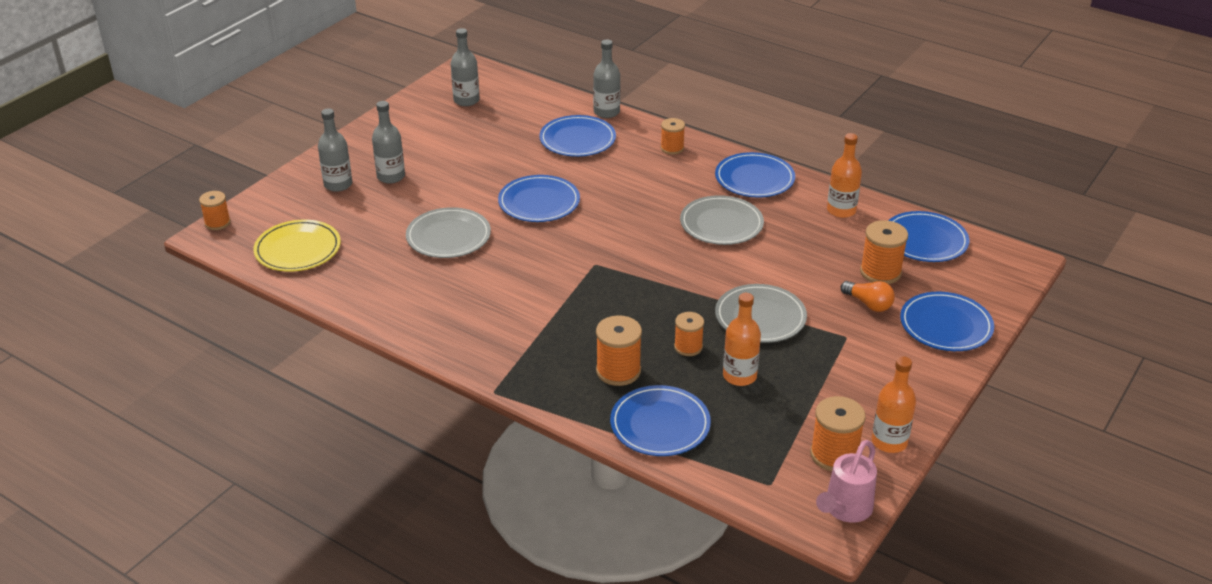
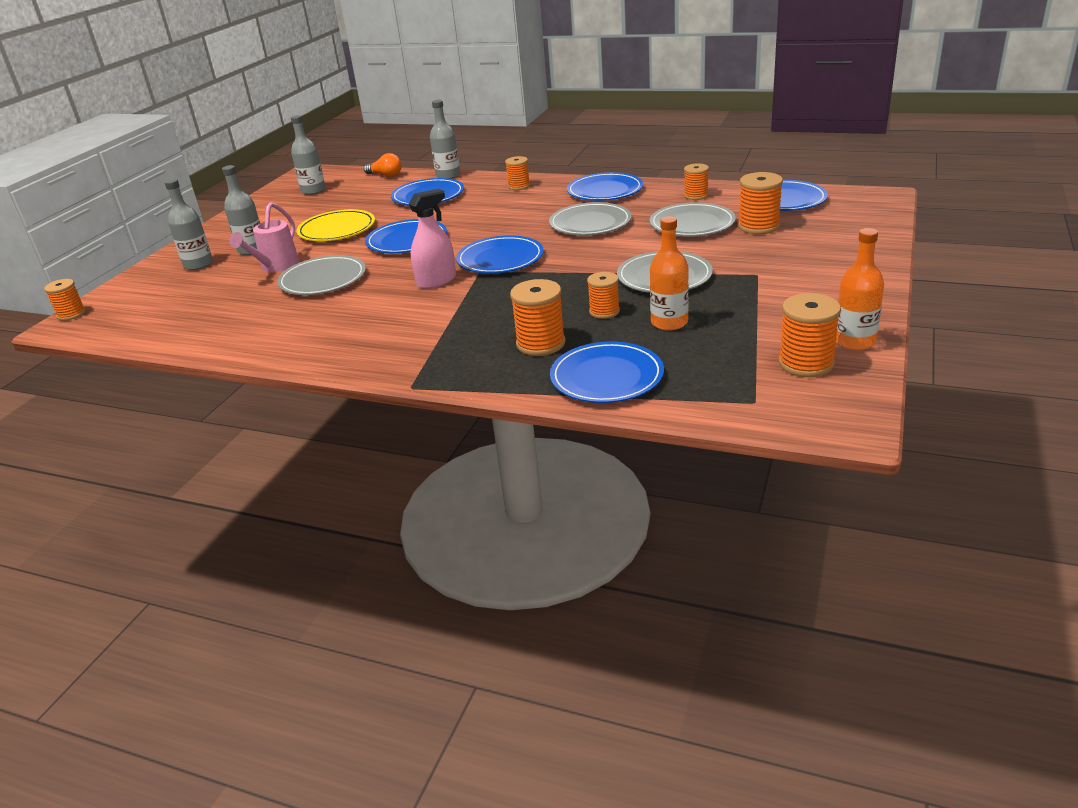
camera: 10 degrees left, 5 degrees down
(298, 249) = (163, 317): yellow plate -> yellow plate (337, 229)
(551, 266) = (436, 281): none -> pink spray bottle
(818, 251) = (692, 224): none -> grey plate
(841, 210) = (696, 195): orange bottle -> orange spool
(845, 509) = (849, 406): pink watering can -> pink watering can (276, 267)
(868, 304) = (762, 248): orange light bulb -> orange light bulb (385, 175)
(946, 325) = (845, 249): blue plate -> blue plate (500, 259)

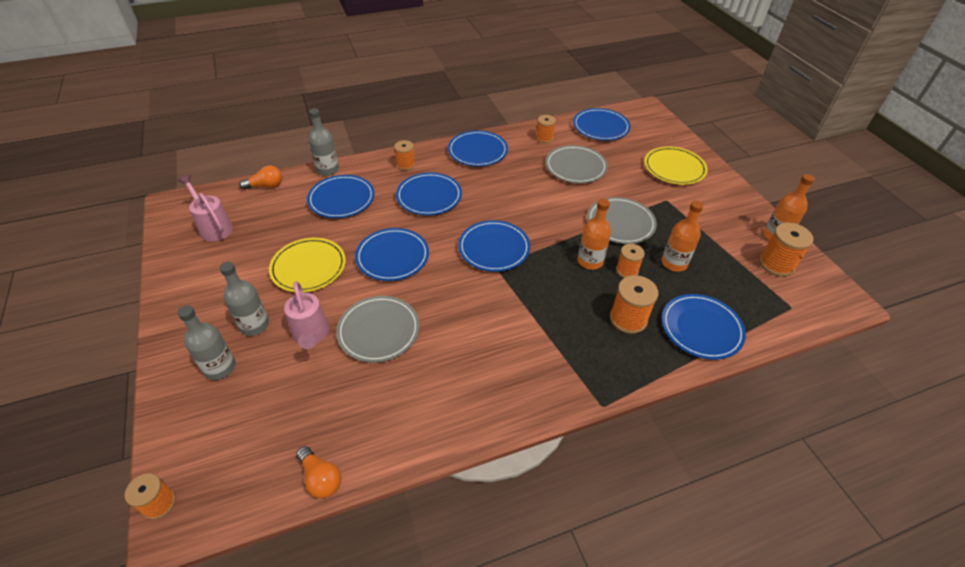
camera: 45 degrees left, 15 degrees up
(160, 340) = (321, 478): none -> orange light bulb
(313, 191) = (214, 227): grey bottle -> pink watering can
(436, 281) = (477, 291): pink spray bottle -> none
(503, 211) = (429, 196): none -> blue plate
(577, 294) = (590, 261): none -> orange bottle
(590, 223) = (510, 188): grey plate -> none
(758, 226) = (616, 156): orange spool -> none
(820, 252) = (674, 168): none -> yellow plate

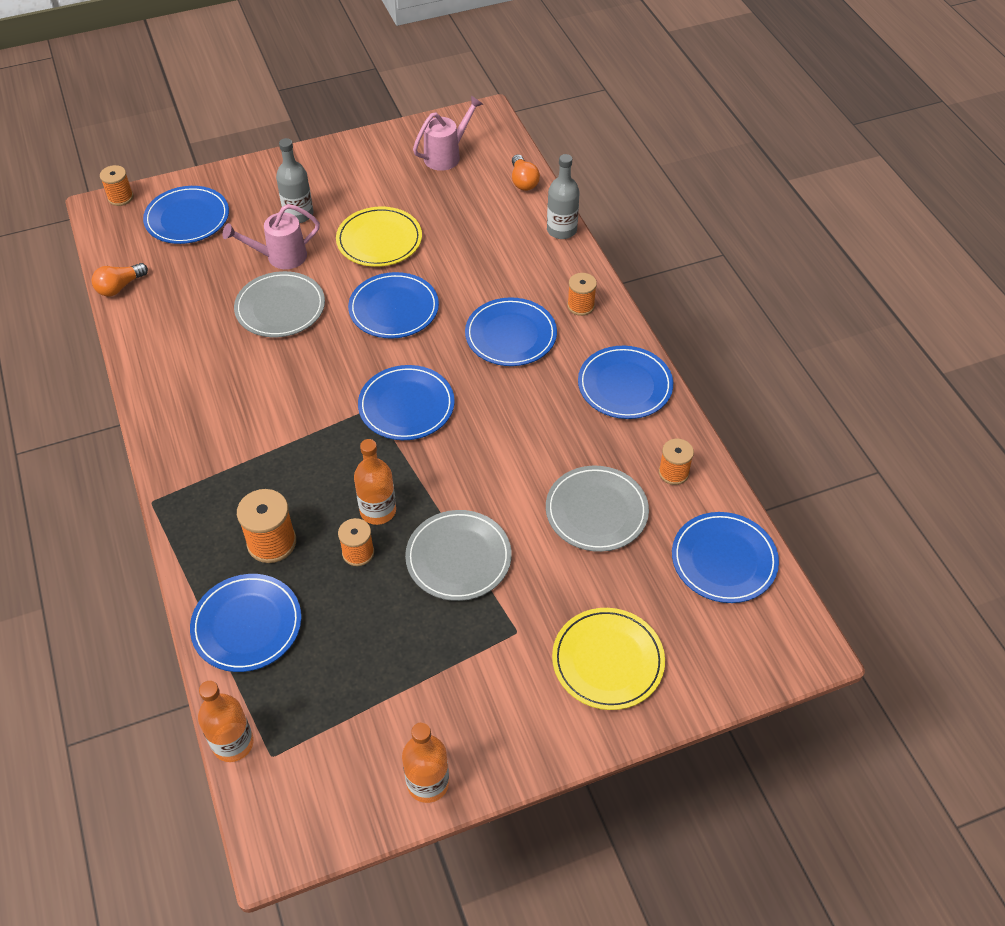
camera: 90 degrees right, 5 degrees up
(220, 368) = (248, 202): grey bottle -> none
(341, 199) = (501, 251): blue plate -> blue plate (187, 218)
(674, 263) = (369, 615): orange bottle -> orange bottle (233, 743)
(776, 264) = (361, 763): orange spool -> none

